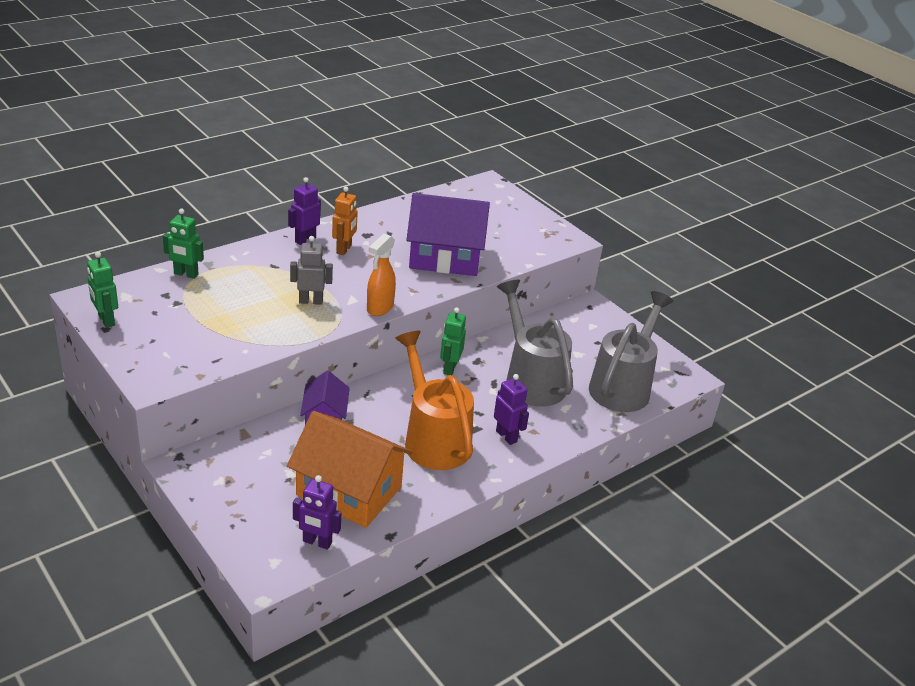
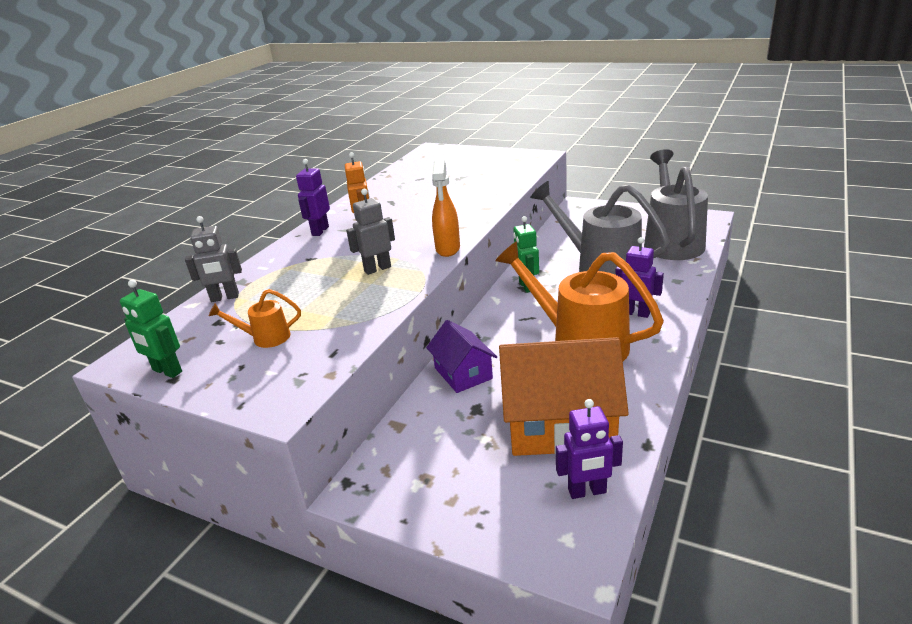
camera: 20 degrees left, 5 degrees down
(184, 325) = (265, 338): none -> orange watering can
(186, 274) = (225, 298): green robot -> grey robot
(445, 257) = (458, 198): purple house -> none

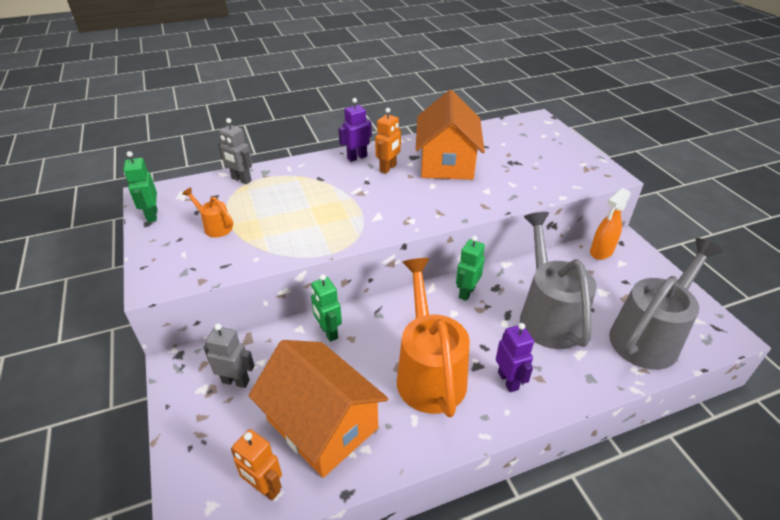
camera: 40 degrees right, 10 degrees up
(377, 269) = (338, 214): grey robot -> grey robot (236, 381)
(408, 199) = (446, 162): none -> orange house
(448, 249) = (401, 228): orange spray bottle -> orange spray bottle (601, 252)
(463, 373) = (328, 332): purple house -> green robot
(587, 491) = (264, 488): purple robot -> orange robot

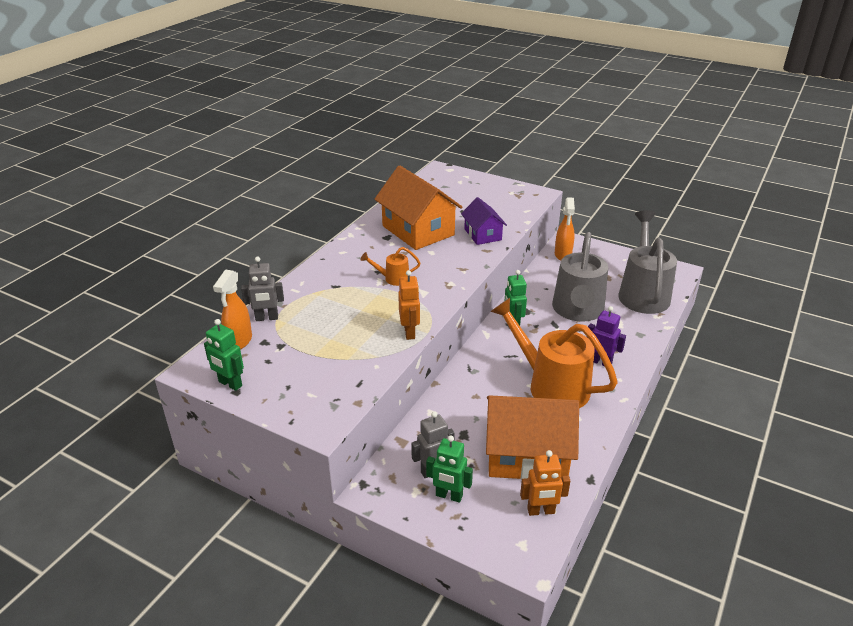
camera: 40 degrees left, 5 degrees down
(201, 188) = (239, 342): none -> orange spray bottle
(215, 227) = (304, 362): orange watering can -> orange watering can (393, 278)
(328, 332) = (455, 401): green robot -> green robot (449, 496)
(357, 157) = (341, 256): purple robot -> none
(388, 168) = (380, 254): orange robot -> orange robot (410, 332)
(500, 190) = (482, 234): none -> purple house
(547, 315) = (577, 311): grey watering can -> grey watering can turned 120 degrees counterclockwise

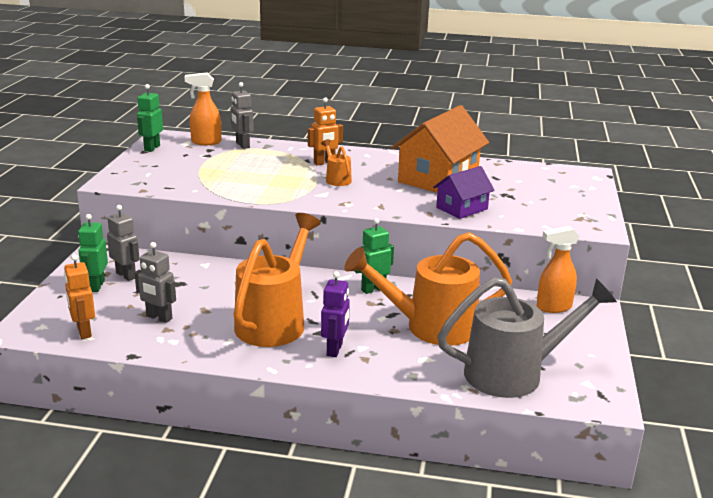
camera: 70 degrees right, 10 degrees down
(410, 332) = (251, 196): orange robot -> orange robot (324, 163)
(527, 455) = (159, 317): orange house -> grey robot
(577, 311) = (430, 327): grey watering can -> orange watering can

